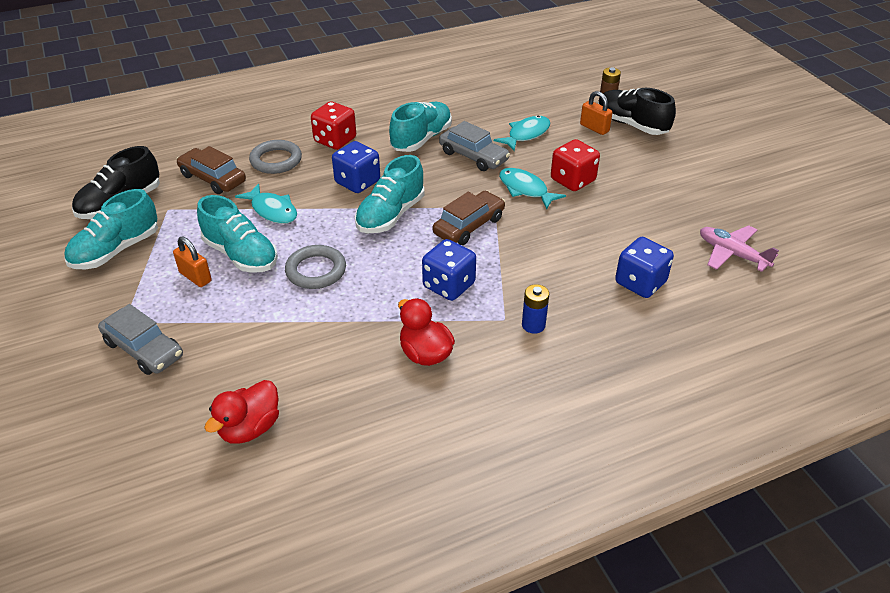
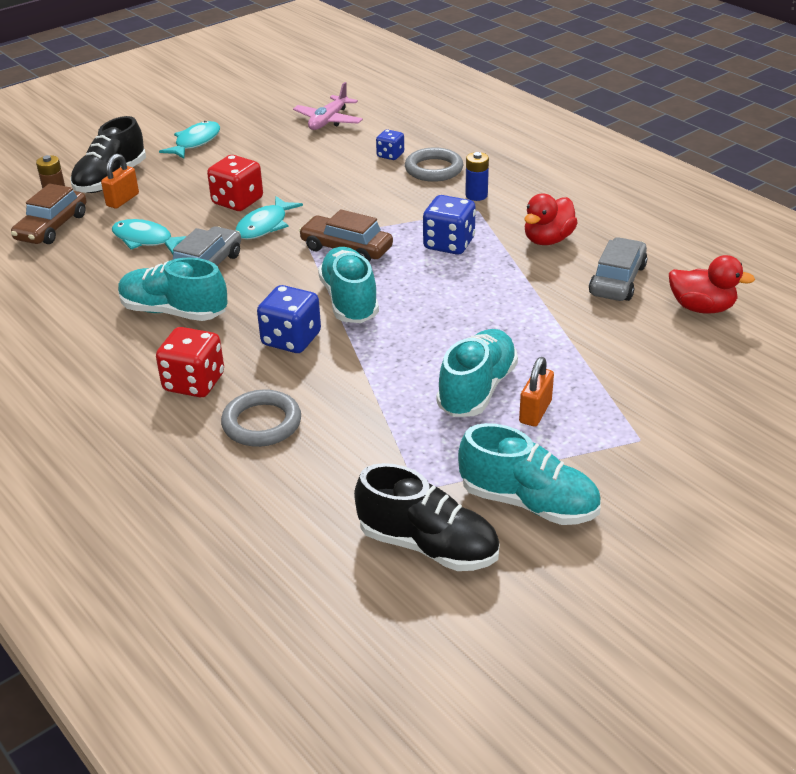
camera: 105 degrees left, 5 degrees down
(144, 349) = (666, 407): grey car -> grey car (617, 280)
(213, 178) = (328, 471): brown car -> brown car (52, 227)
(272, 210) = (379, 391): turquoise fish -> turquoise fish (195, 142)
(316, 270) = (473, 327): grey ring -> grey ring (434, 169)
(390, 215) = (349, 301): turquoise shoe -> turquoise shoe turned 120 degrees counterclockwise
(640, 283) = (390, 155): blue dice -> blue dice, size x0.59

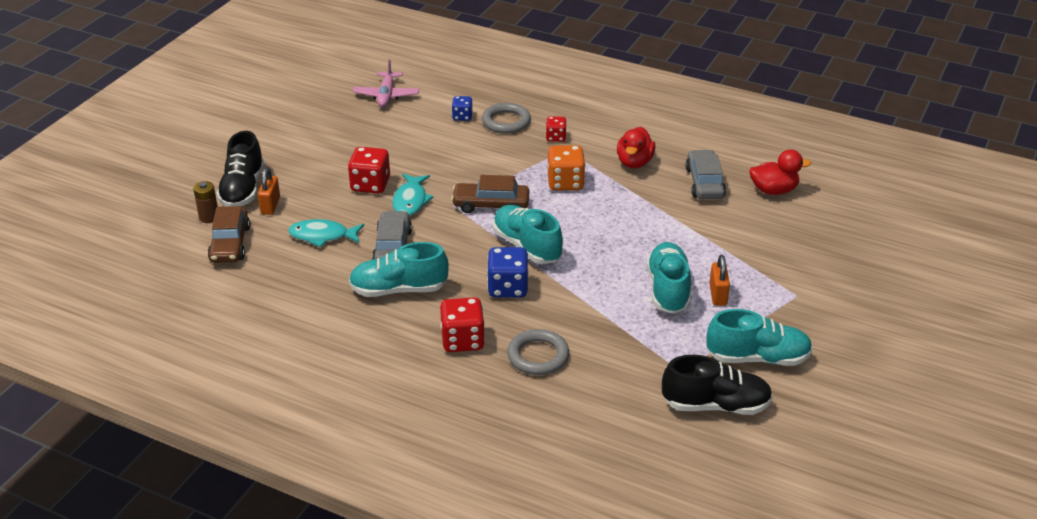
camera: 25 degrees left, 0 degrees up
(195, 142) = (288, 139): turquoise fish -> none
(449, 244) = (565, 183): blue dice -> orange dice
(476, 195) = (555, 137): blue battery -> red dice

